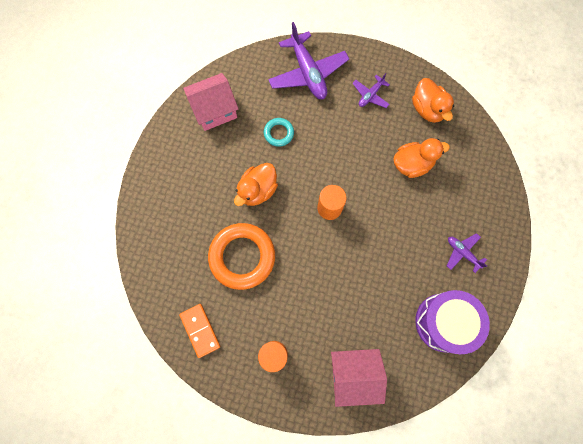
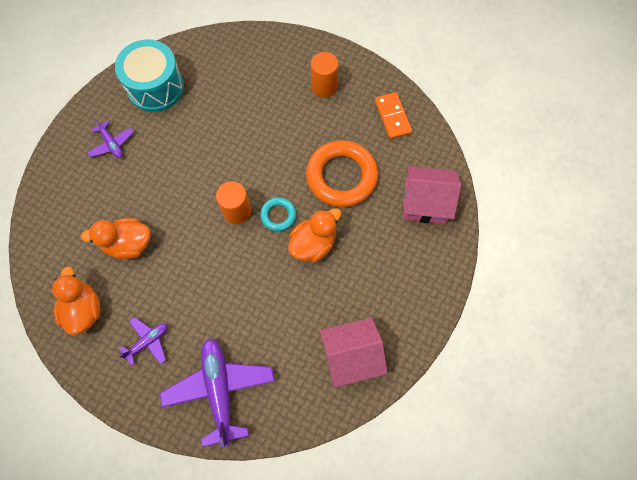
camera: 170 degrees left, 5 degrees down
(278, 133) = (275, 310): turquoise ring -> turquoise ring (278, 215)
(353, 374) = (254, 60): pink house -> pink house (425, 203)
(444, 322) = (156, 87): purple drum -> turquoise drum

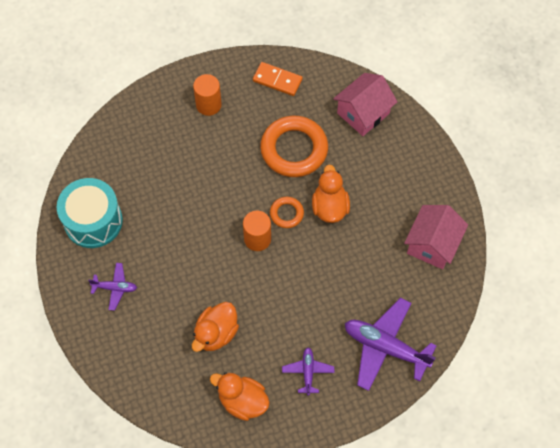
camera: 50 degrees left, 5 degrees down
(278, 215) = (286, 213): turquoise ring -> orange ring

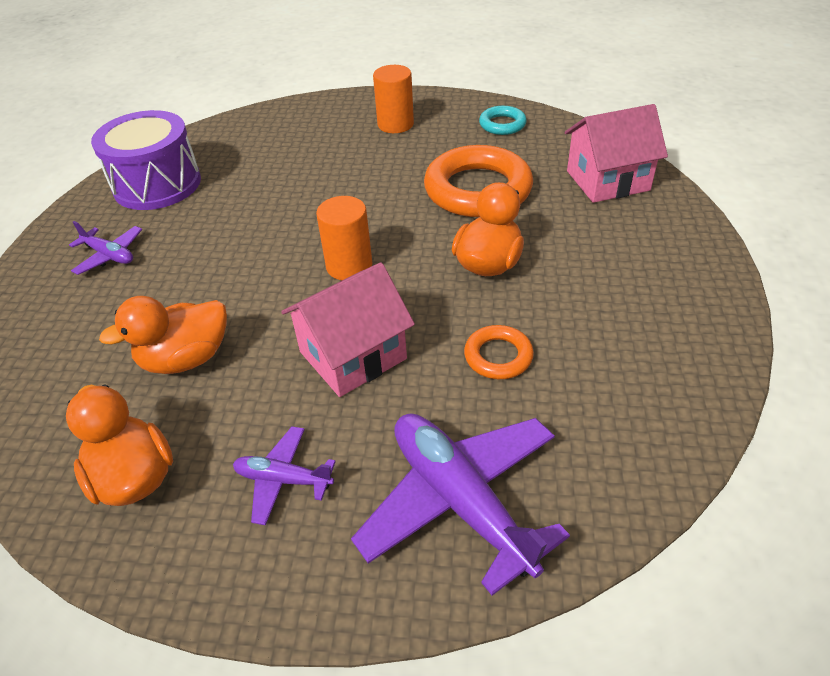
camera: 30 degrees right, 20 degrees down
(93, 221) = (157, 184): turquoise drum -> purple drum
(277, 80) = (502, 124): orange domino -> turquoise ring
(286, 213) = (415, 251): orange ring -> orange ring (498, 356)
(308, 372) = (283, 480): purple plane -> purple plane turned 105 degrees counterclockwise
(432, 244) = (647, 368): pink house -> pink house (353, 355)

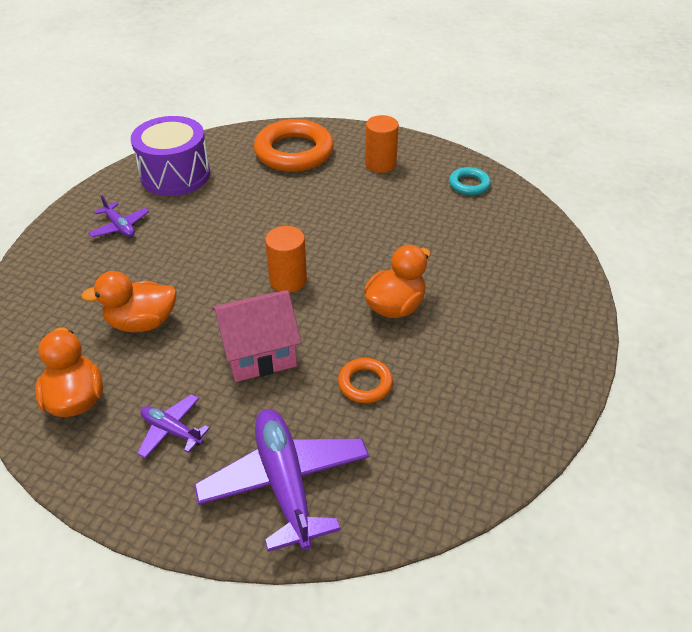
camera: 15 degrees right, 0 degrees up
(478, 189) = (418, 240): orange ring -> orange ring (294, 152)
(607, 181) = (531, 258): pink house -> none

